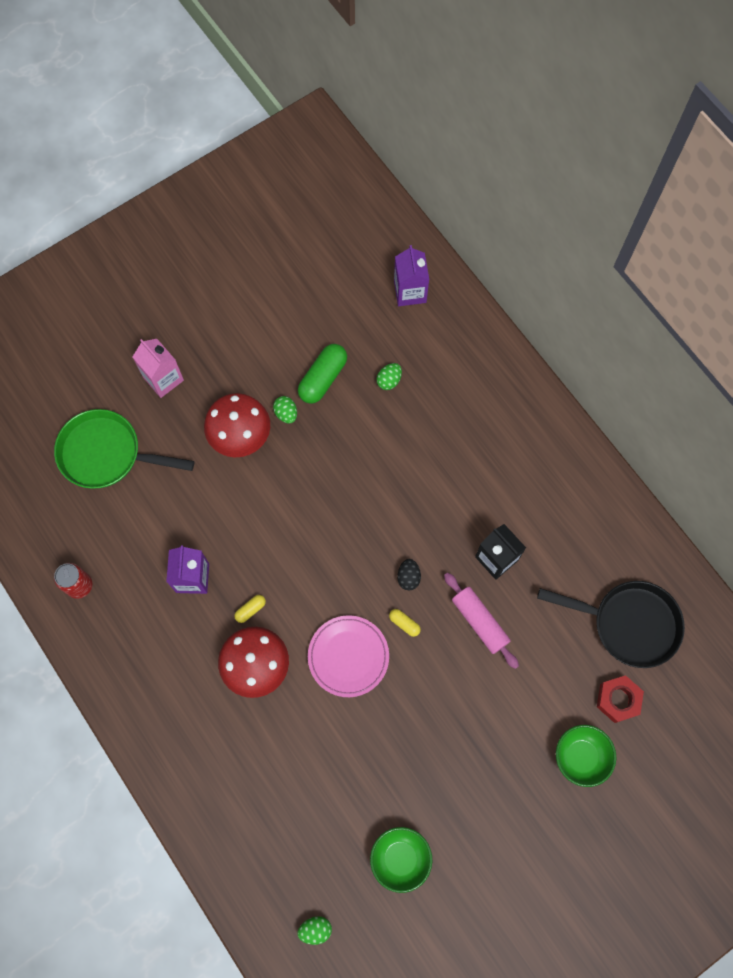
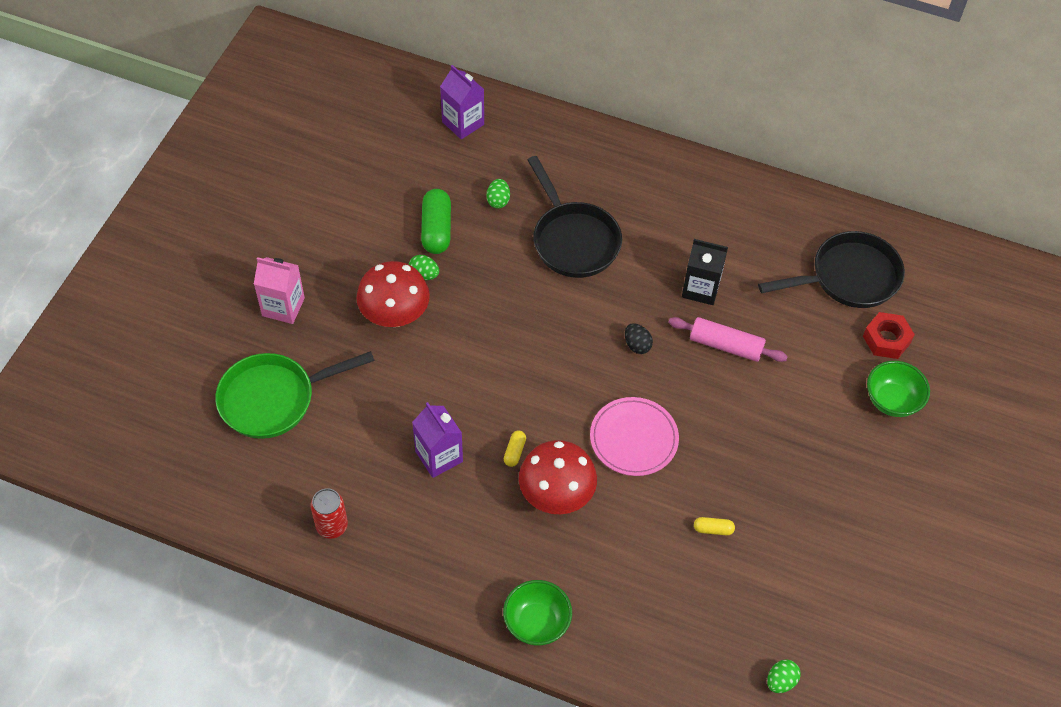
camera: 35 degrees left, 15 degrees down
(400, 858) = (808, 574): green bowl -> green bowl (537, 623)
(404, 623) = (662, 384): yellow capsule -> yellow capsule (713, 529)
(424, 452) = (573, 240): none -> black pan

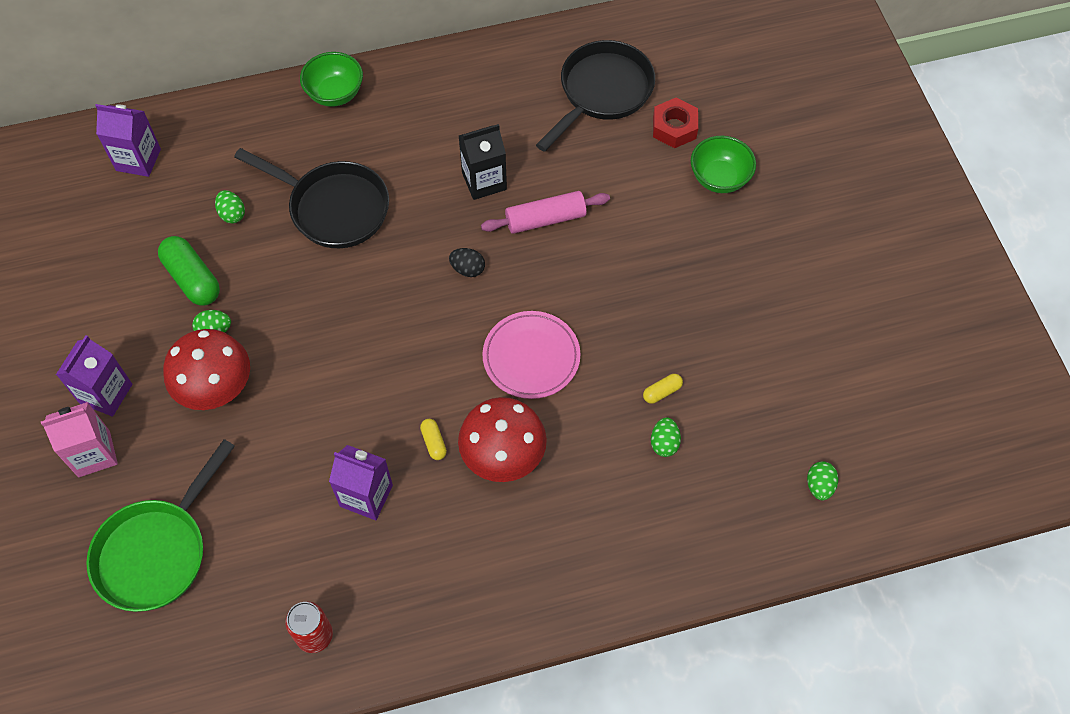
camera: 35 degrees left, 5 degrees up
(320, 272) = (106, 394): none -> purple carton
(537, 623) = (577, 587): green bowl -> green bowl (335, 93)
(684, 567) = (664, 443): none -> green egg

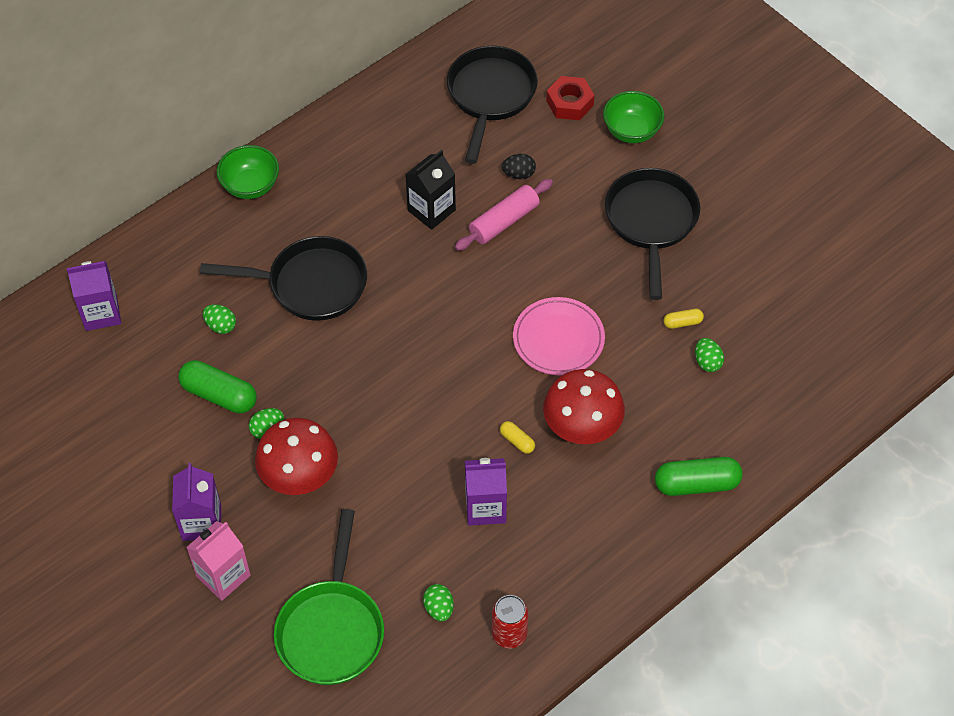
camera: 25 degrees left, 5 degrees down
(468, 269) = (461, 289): black egg -> black egg (519, 174)
(583, 565) = (696, 484): none -> green capsule
(662, 392) = (682, 322): yellow capsule -> yellow capsule turned 45 degrees clockwise
(688, 276) = (651, 222): none -> black pan
(819, 486) = (847, 344): green egg -> green egg (439, 608)

